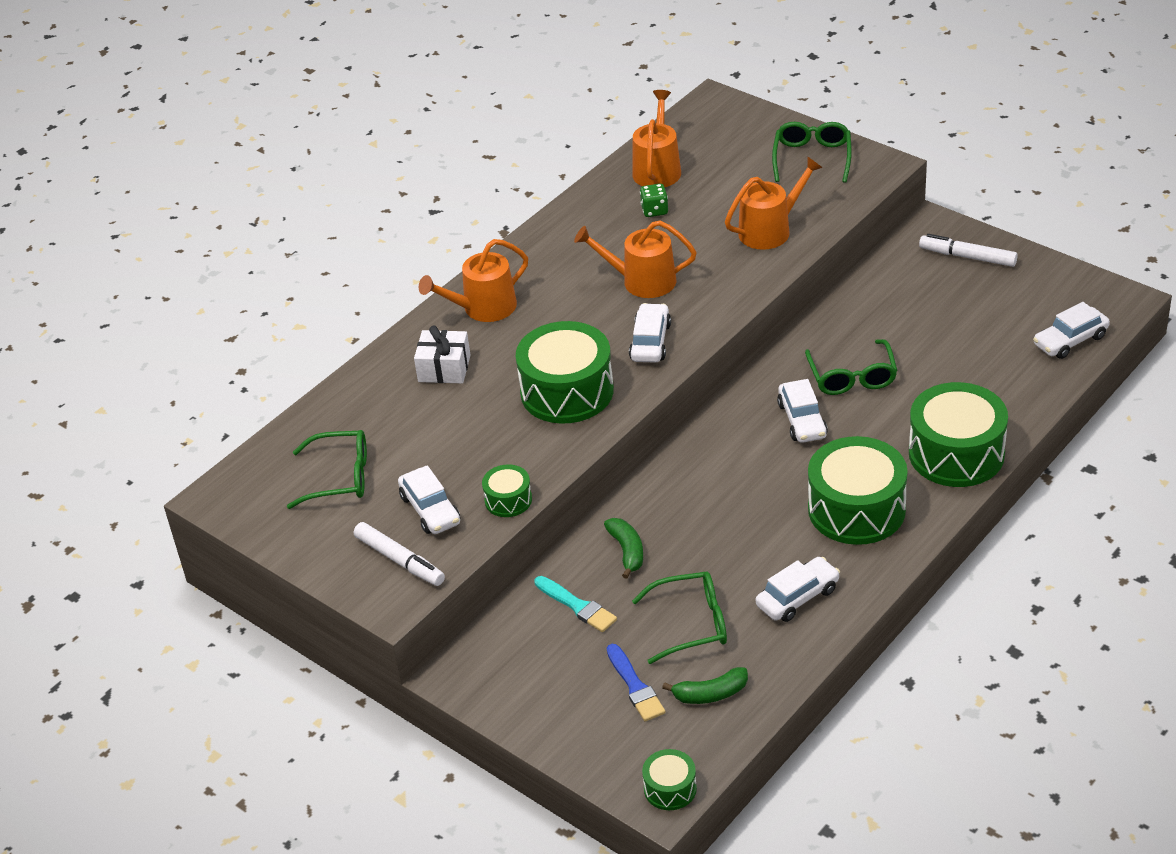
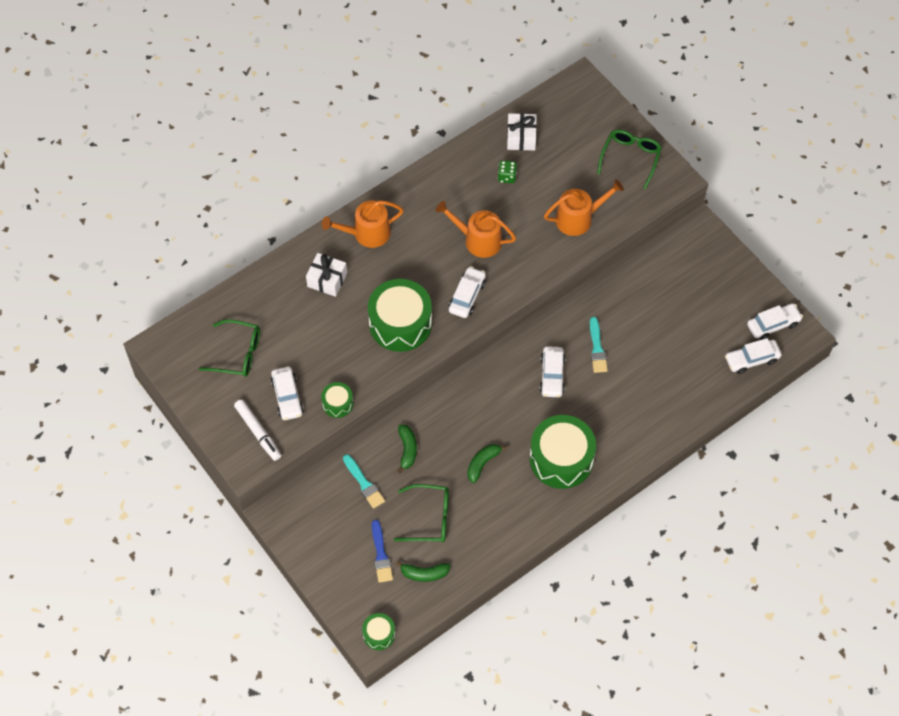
camera: 10 degrees right, 20 degrees up
(657, 169) = (521, 137): orange watering can -> white gift
(744, 541) = (482, 463): none -> green banana
(797, 597) = (501, 517): white car -> white car (773, 324)
(852, 377) = (597, 348): green glasses -> turquoise brush
(956, 453) = (641, 432): green drum -> none
(968, 257) = (713, 265): white marker -> none

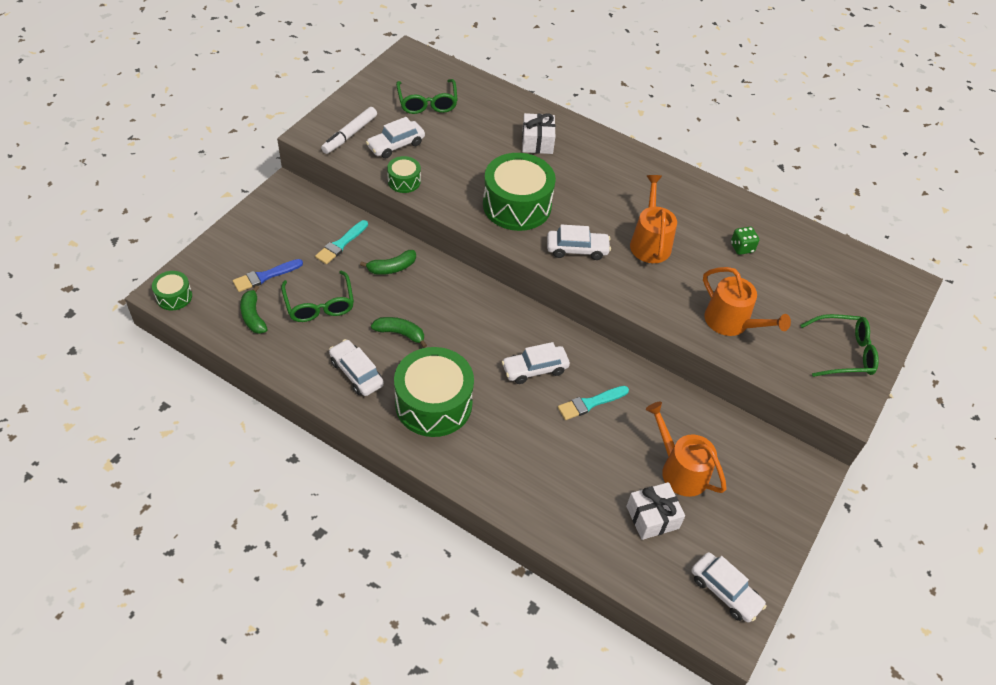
camera: 65 degrees right, 10 degrees down
(367, 233) = (605, 157): orange watering can -> orange watering can (680, 470)
(521, 137) = (798, 248): white gift -> white gift (652, 517)
(751, 359) = (660, 577): white car -> white car (356, 373)

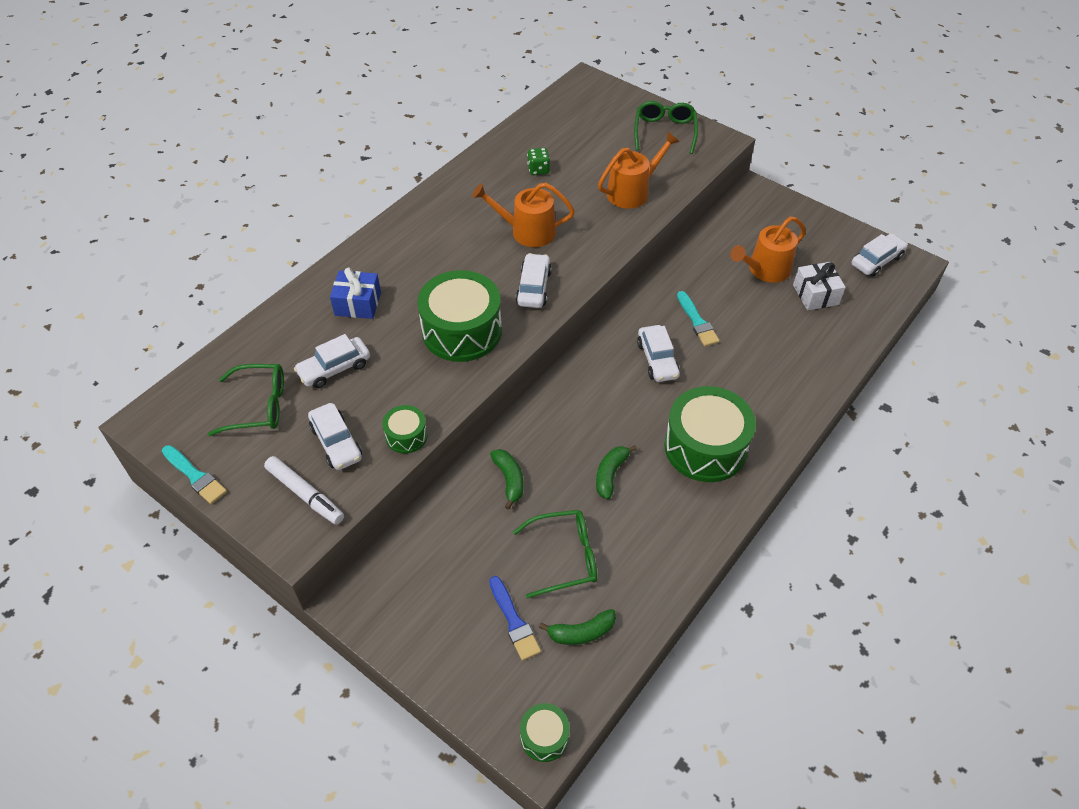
camera: 80 degrees left, 0 degrees up
(341, 244) = (464, 534): turquoise brush -> turquoise brush (195, 476)
(356, 373) = (668, 518): white car -> white car (334, 368)
(537, 142) = (358, 304): white gift -> blue gift

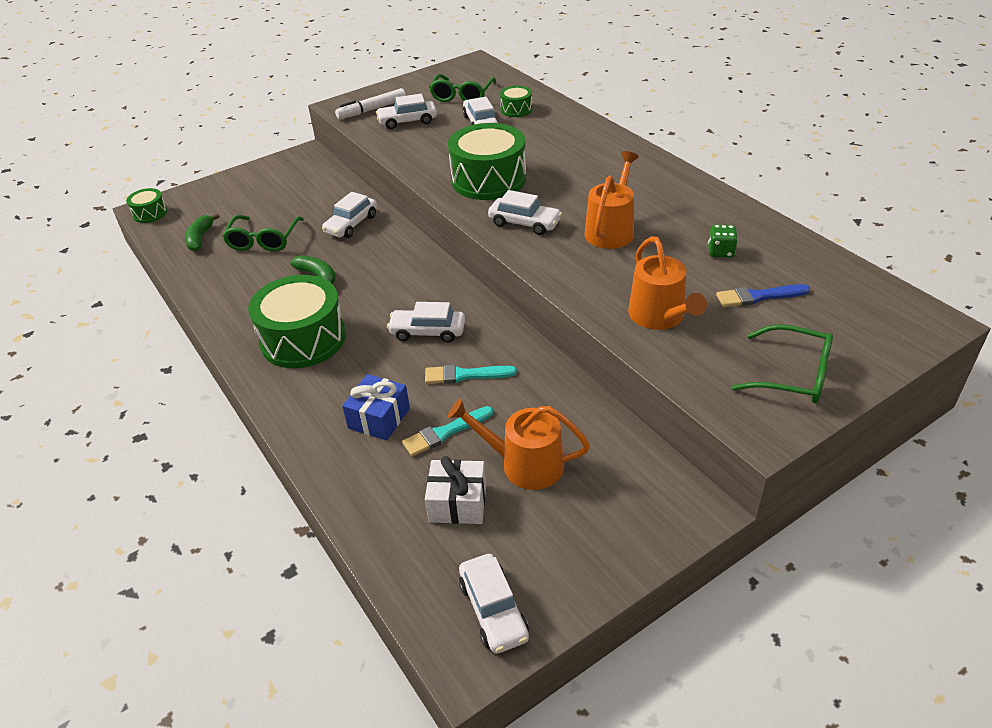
camera: 110 degrees right, 10 degrees down
(195, 476) = (416, 76): turquoise brush -> turquoise brush (445, 433)
(358, 304) = (548, 135): blue gift -> blue gift (379, 418)
(406, 436) = (393, 147): green drum -> green drum (516, 109)
(509, 480) = (351, 224): green banana -> white car
(514, 621) = (235, 212): blue brush -> blue brush (758, 296)
(765, 270) = (525, 464): orange watering can -> orange watering can turned 60 degrees counterclockwise

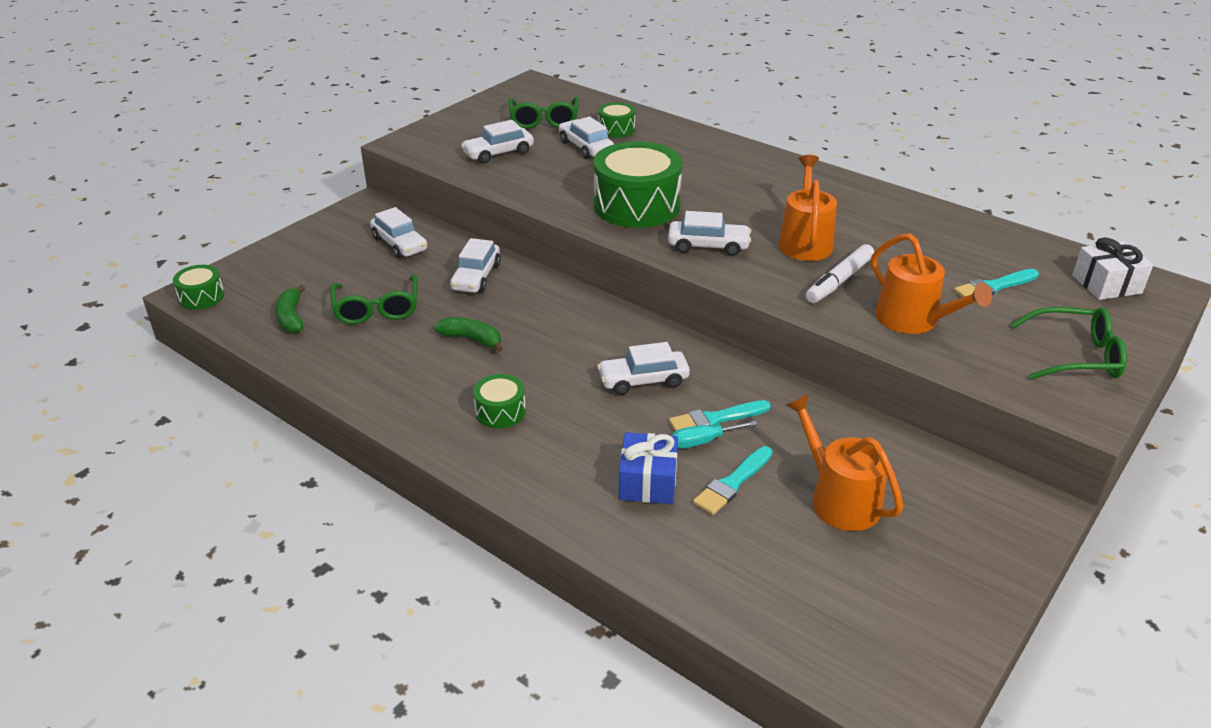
camera: 20 degrees left, 5 degrees down
(303, 339) = (500, 411): green drum -> green drum, size x0.48
(372, 109) = (446, 144): white marker -> white marker (839, 281)
(443, 392) = (703, 441): none -> turquoise screwdriver
(458, 503) = (794, 553): white gift -> white gift (1106, 284)
(493, 610) = (903, 654): white car -> white car (399, 244)
(525, 464) = (839, 499): orange watering can -> orange watering can turned 60 degrees clockwise
(720, 252) = (928, 249): green dice -> none
(758, 296) = (993, 287): blue brush -> turquoise brush

